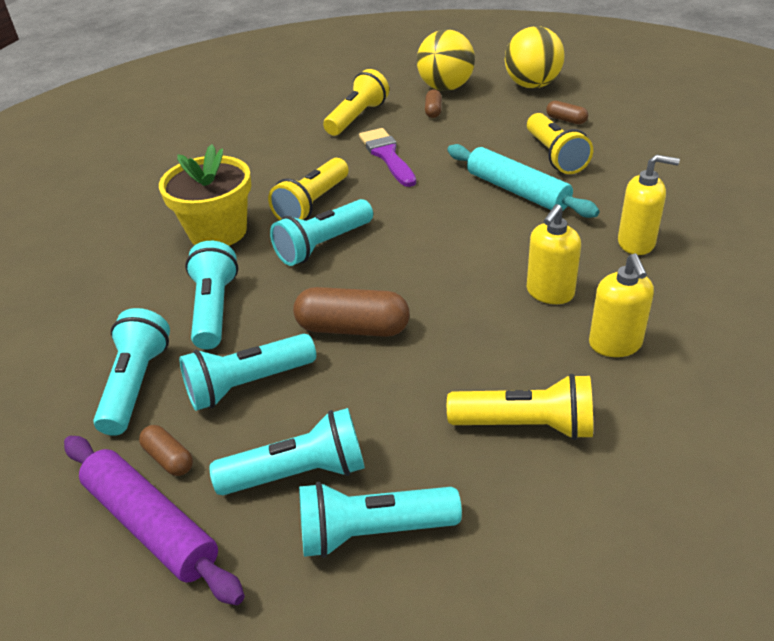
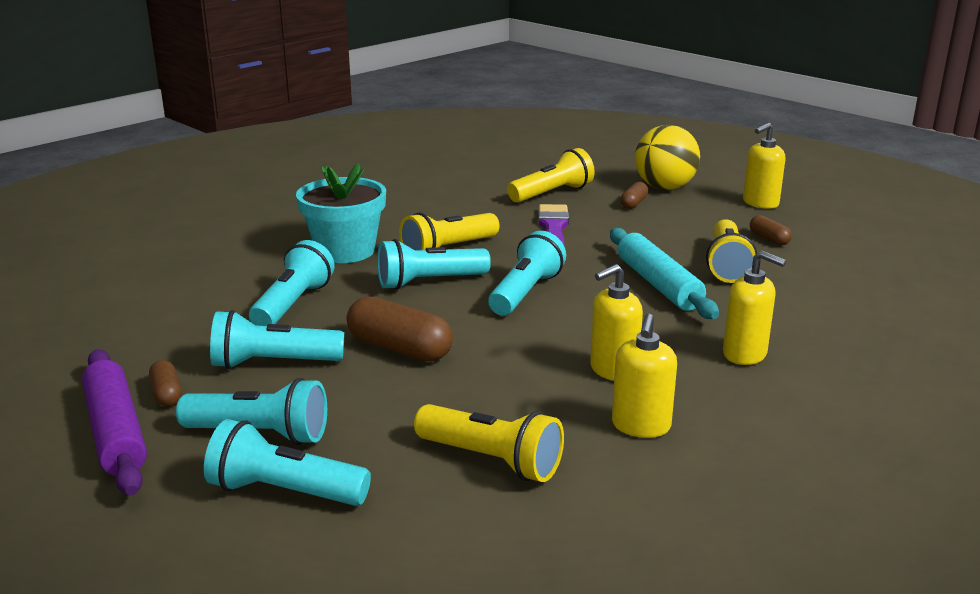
camera: 20 degrees right, 15 degrees down
(136, 384) = (185, 339): turquoise flashlight -> turquoise flashlight (525, 293)
(218, 232) = (345, 251): yellow flower pot -> turquoise flower pot
(532, 85) = (760, 203): yellow ball -> yellow soap dispenser

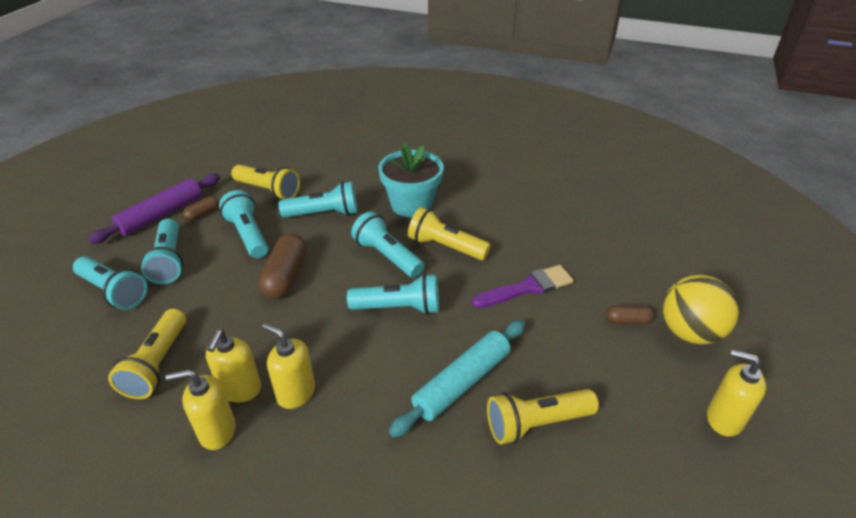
camera: 65 degrees right, 15 degrees up
(284, 491) = (114, 291): turquoise flashlight -> turquoise flashlight turned 135 degrees clockwise
(552, 193) = (601, 265): yellow flashlight -> yellow flashlight (268, 190)
(745, 354) = (357, 476): yellow soap dispenser -> yellow soap dispenser (240, 390)
(769, 239) = (630, 446): brown capsule -> none

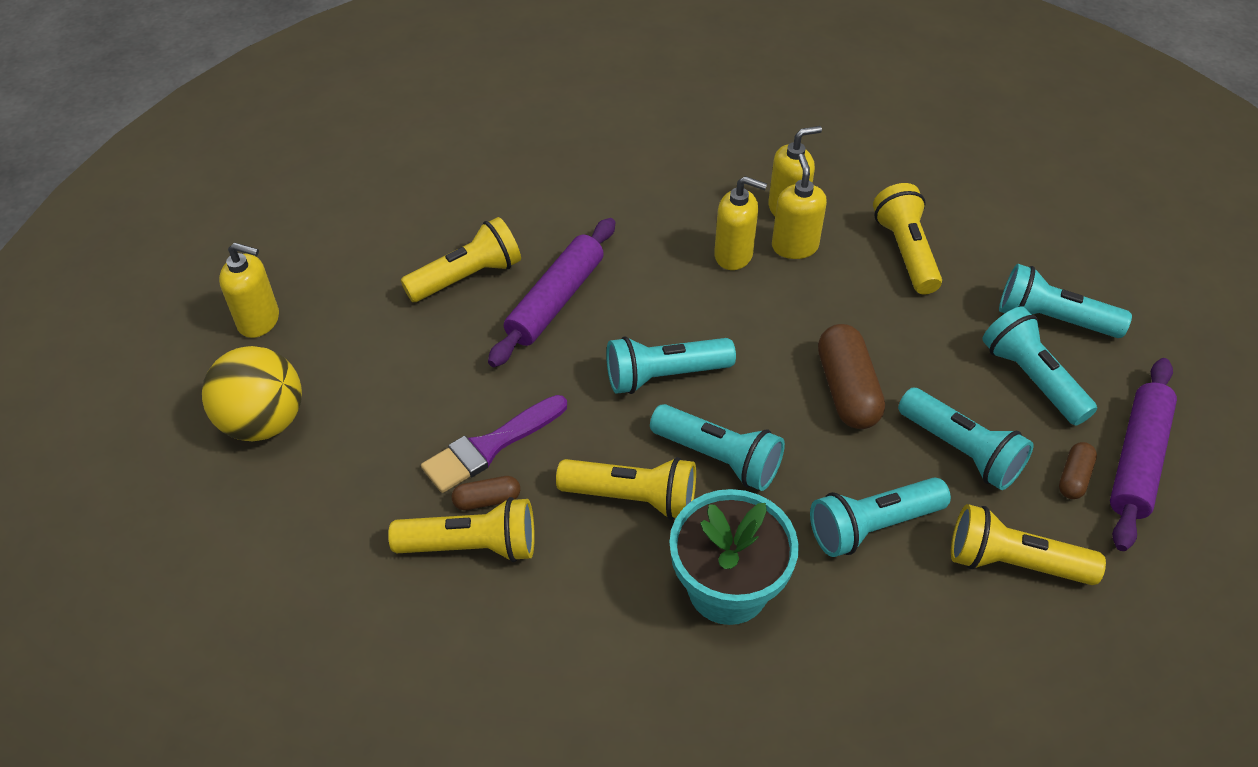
camera: 165 degrees right, 10 degrees up
(462, 382) = (555, 300): turquoise rolling pin -> purple rolling pin
(542, 242) = (472, 546): none -> yellow flashlight
(628, 321) = (346, 422): brown capsule -> brown capsule (487, 500)

